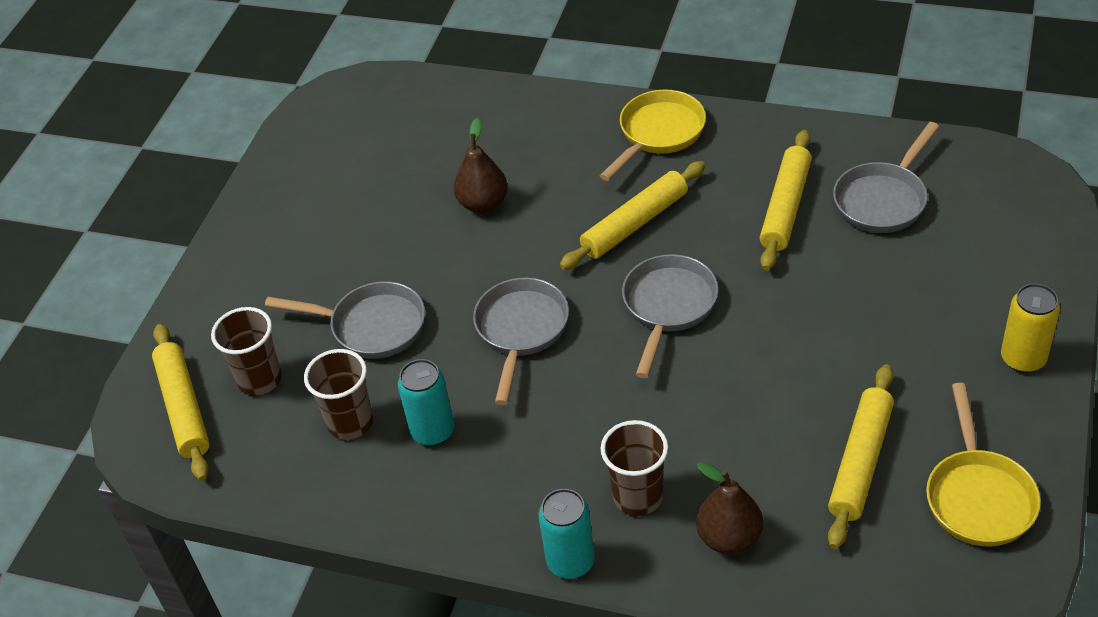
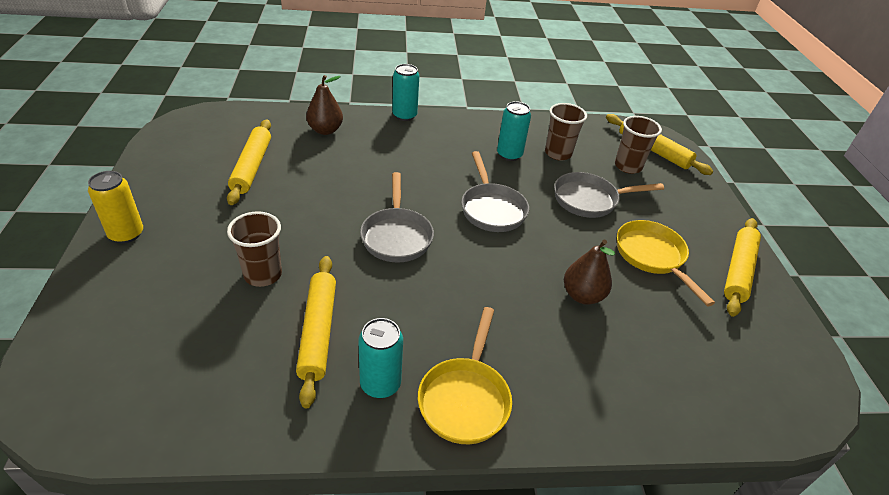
camera: 150 degrees right, 5 degrees down
(635, 224) = (447, 296): yellow rolling pin -> yellow rolling pin (738, 271)
(638, 497) = (380, 140): brown cup -> brown cup (263, 275)
(733, 155) = (380, 384): none -> turquoise can
(883, 200) = (223, 355): grey pan -> none
(978, 496) = (181, 159): yellow pan -> yellow pan (652, 257)

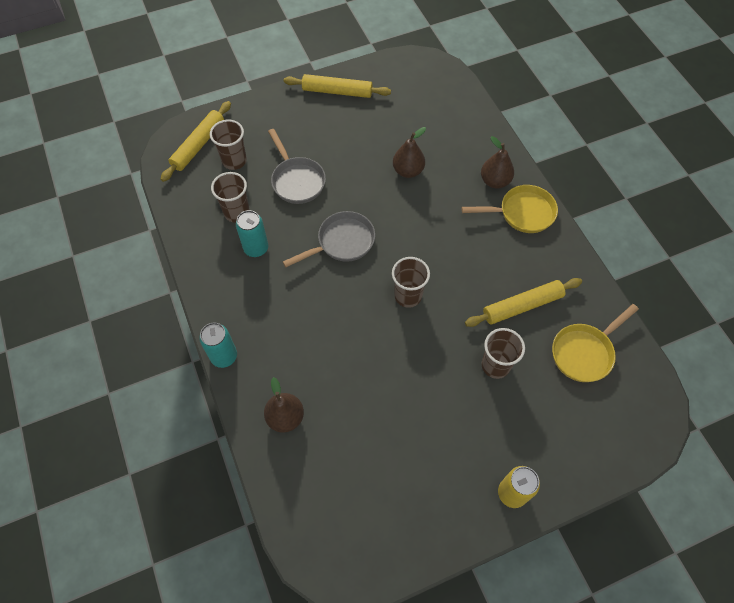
camera: 105 degrees left, 20 degrees up
(252, 167) = (377, 451): yellow rolling pin -> none
(380, 384) = (538, 257): turquoise can -> none
(396, 236) = (408, 296): grey pan -> brown cup
(537, 388) = (495, 181): none -> brown pear
(652, 257) = (347, 137): yellow pan -> yellow pan (584, 352)

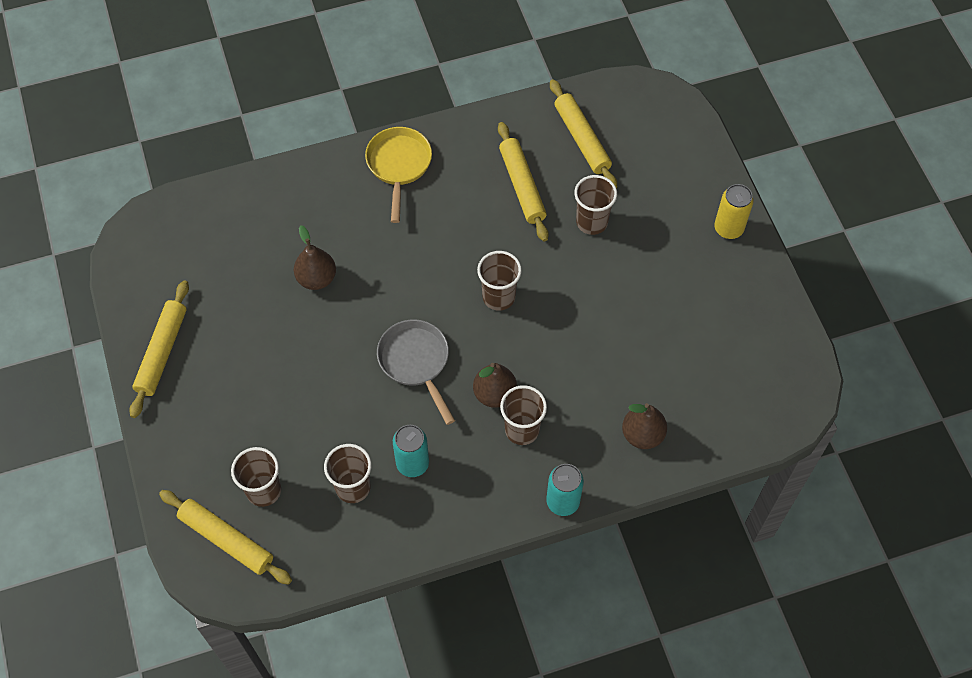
camera: 85 degrees left, 0 degrees up
(287, 322) = (522, 430): none -> brown cup
(297, 180) = (311, 411): grey pan -> none
(495, 181) = (348, 186): brown pear -> brown pear (494, 394)
(584, 352) = (582, 139): yellow pan -> yellow rolling pin

